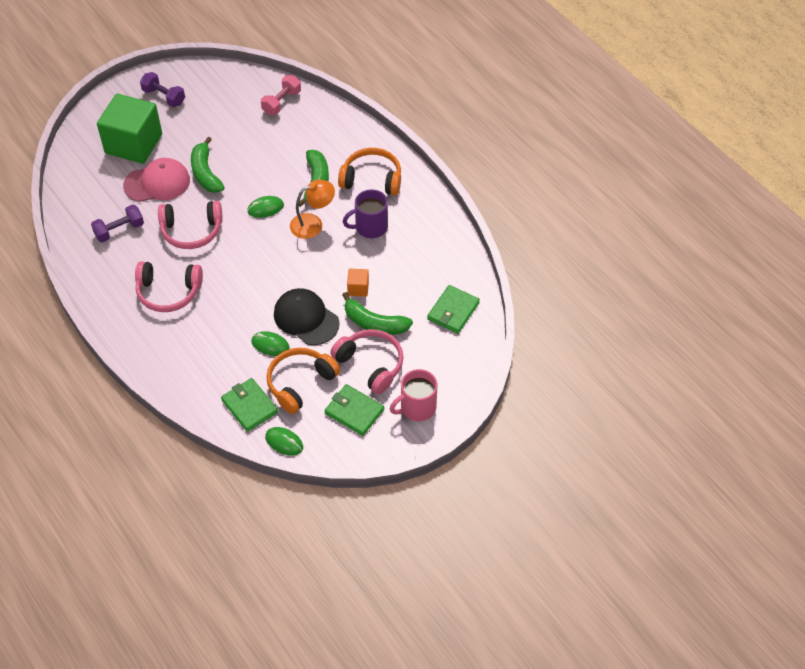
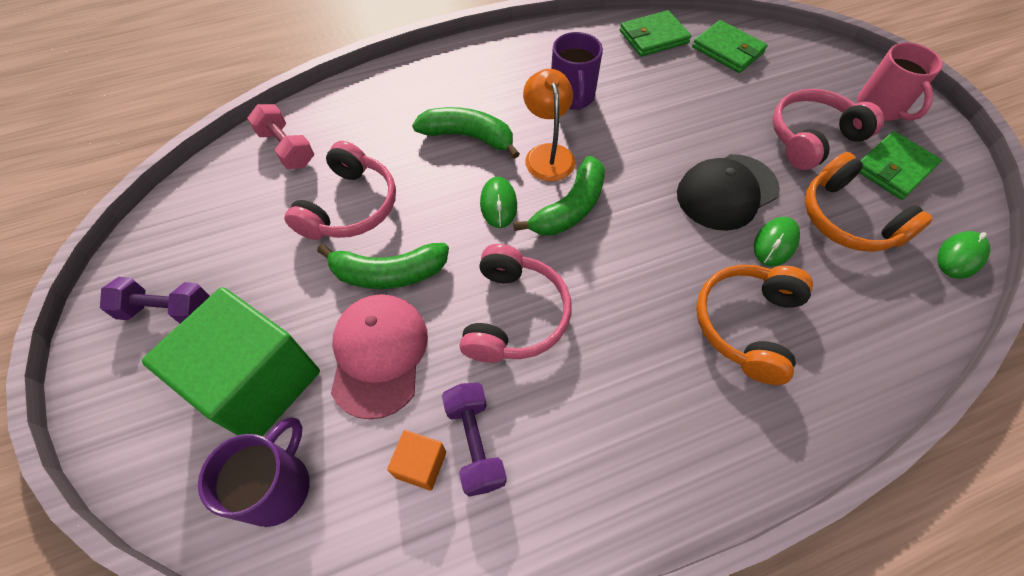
camera: 75 degrees left, 5 degrees up
(88, 167) = (277, 486): none -> purple mug
(164, 97) = (168, 311): purple dumbbell -> purple dumbbell turned 45 degrees clockwise
(168, 292) = (648, 374): pink headphones -> pink headphones (350, 206)
(250, 406) = (897, 290): green wallet -> green wallet (653, 37)
(358, 288) = (678, 127): orange cube -> orange cube (421, 464)
(372, 179) = (486, 80): orange headphones -> orange headphones (747, 325)
(374, 323) = (741, 122): green banana -> green banana (570, 208)

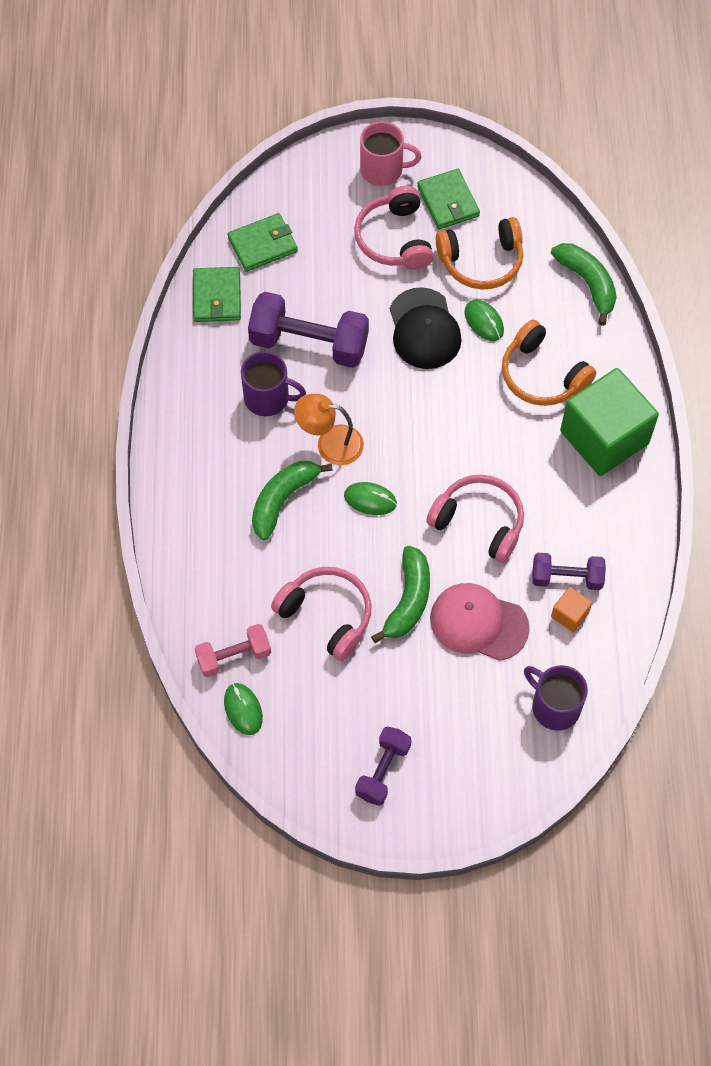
camera: 70 degrees left, 5 degrees up
(258, 382) = (472, 710): green cube -> green cube (604, 437)
(570, 208) = (395, 448): green banana -> green banana (587, 283)
(648, 108) = (309, 343): none -> purple dumbbell
(960, 256) = (539, 212): green mouse -> green mouse (243, 709)

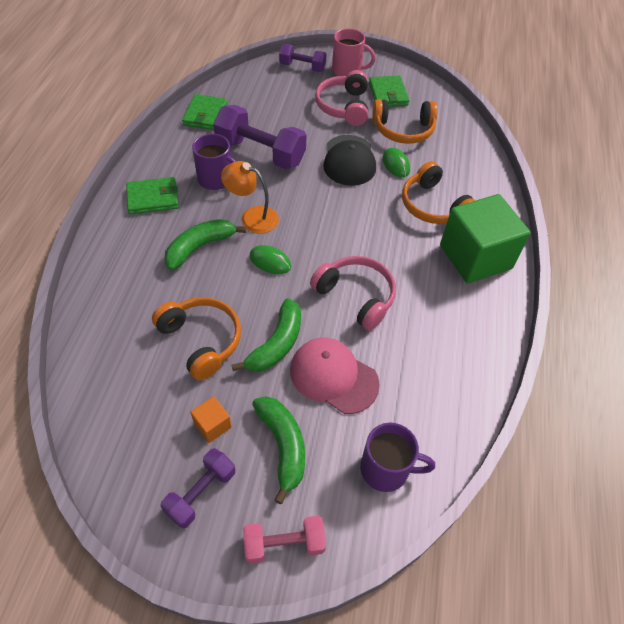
camera: 10 degrees right, 10 degrees down
(234, 656) = (107, 356): pink dumbbell -> pink dumbbell (284, 543)
(243, 709) = (94, 403): green mouse -> none
(262, 245) = (250, 93): green wallet -> green wallet (153, 198)
(327, 615) = (201, 340): pink headphones -> orange headphones
(554, 706) = (386, 469): purple mug -> purple mug turned 135 degrees clockwise
(566, 577) = (422, 356): purple dumbbell -> purple dumbbell (302, 67)
(569, 615) = (418, 388): orange cube -> orange cube (212, 425)
(587, 283) = (480, 157): green banana -> green banana (283, 446)

